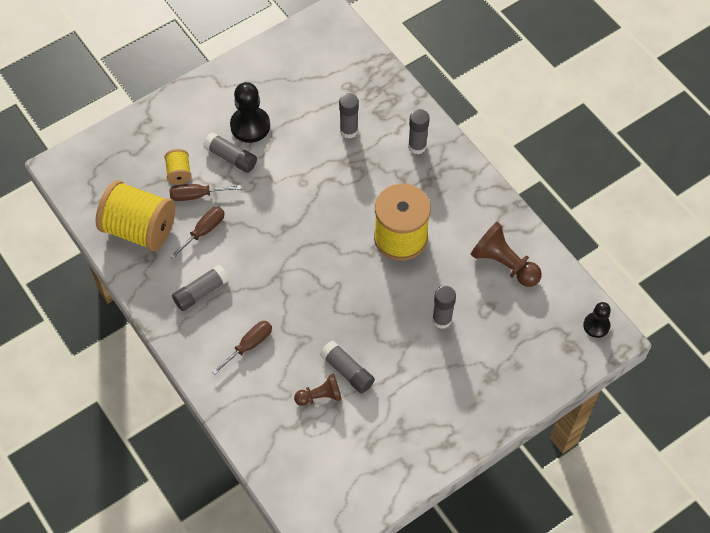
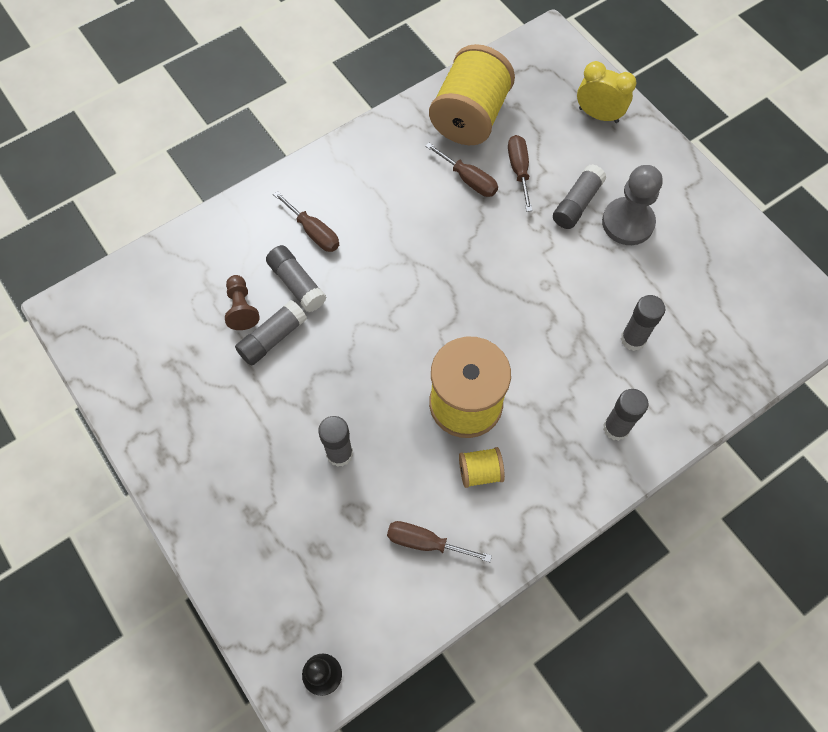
camera: 90 degrees right, 5 degrees up
(146, 137) = (598, 115): none -> yellow clock
(179, 173) = (550, 151): yellow spool -> yellow spool (480, 472)
(201, 292) = (385, 181): grey glue stick -> grey glue stick (297, 284)
(250, 126) = (627, 223): black pawn -> grey pawn
(504, 264) = (425, 542): brown pawn -> brown screwdriver

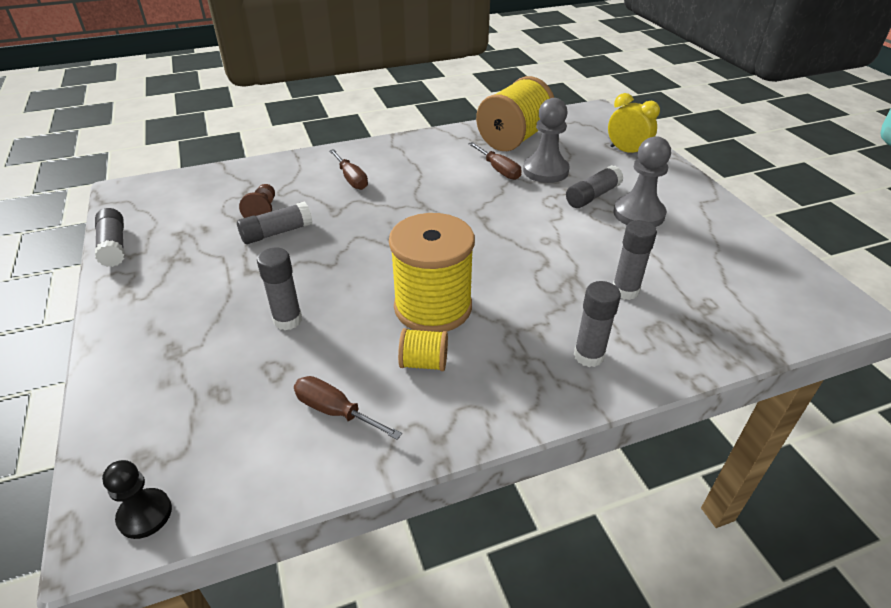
camera: 15 degrees right, 25 degrees down
(297, 284) = (319, 205): grey glue stick -> grey glue stick (114, 246)
(519, 170) = (545, 171): brown screwdriver -> grey pawn

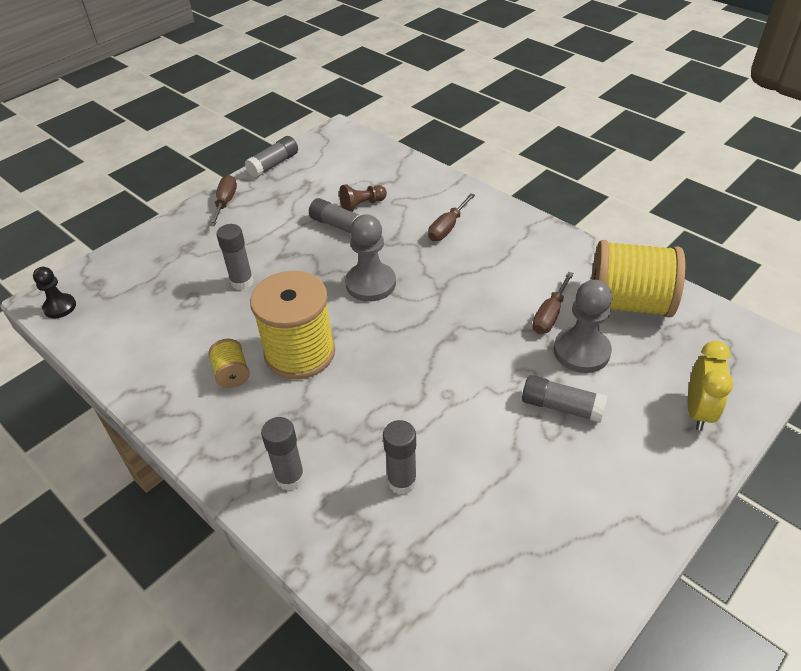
camera: 65 degrees right, 5 degrees up
(335, 411) = (164, 348): brown screwdriver -> brown screwdriver (225, 202)
(638, 214) = (557, 458): grey pawn -> grey pawn (370, 284)

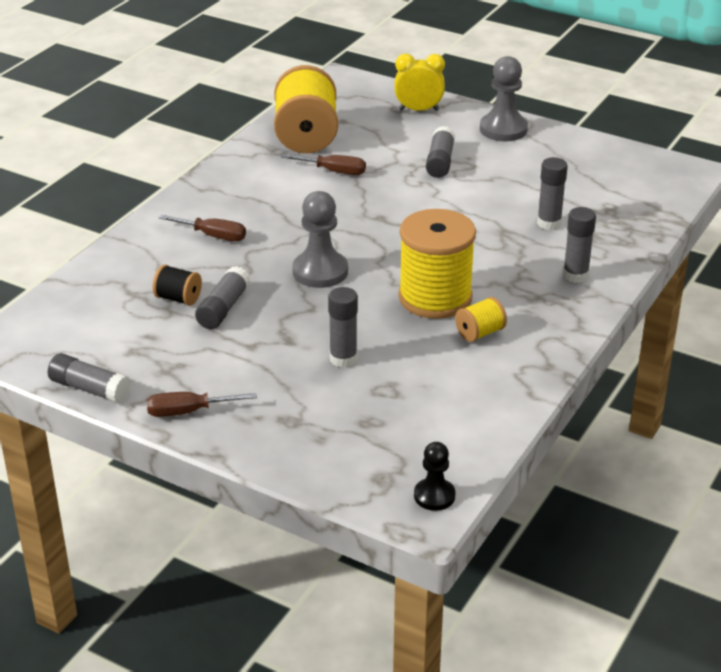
camera: 105 degrees left, 10 degrees down
(362, 205) = (178, 298): brown pawn -> black spool
(581, 351) = (374, 155): grey pawn -> grey pawn (503, 129)

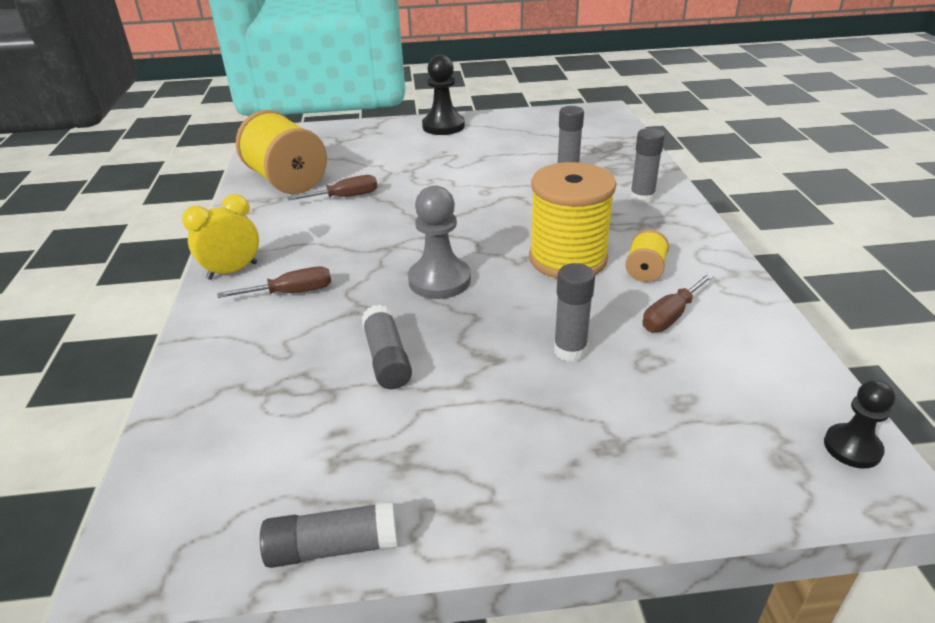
camera: 35 degrees left, 0 degrees up
(178, 298) = (324, 371): black spool -> none
(188, 412) = (491, 503): brown screwdriver -> brown screwdriver (671, 316)
(418, 110) = (361, 134): yellow clock -> yellow clock (232, 271)
(440, 162) = (426, 161): grey glue stick -> none
(503, 129) = (443, 126): grey pawn -> black pawn

